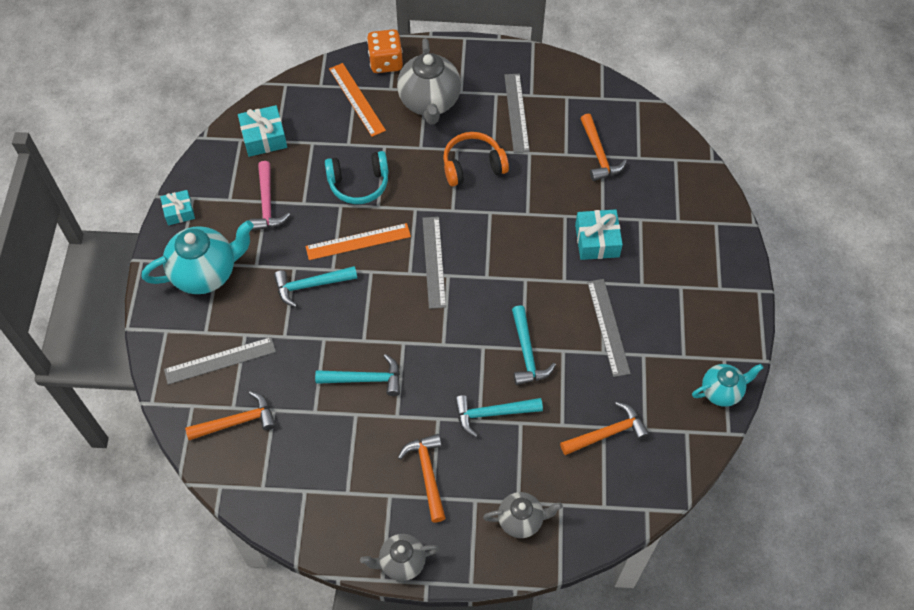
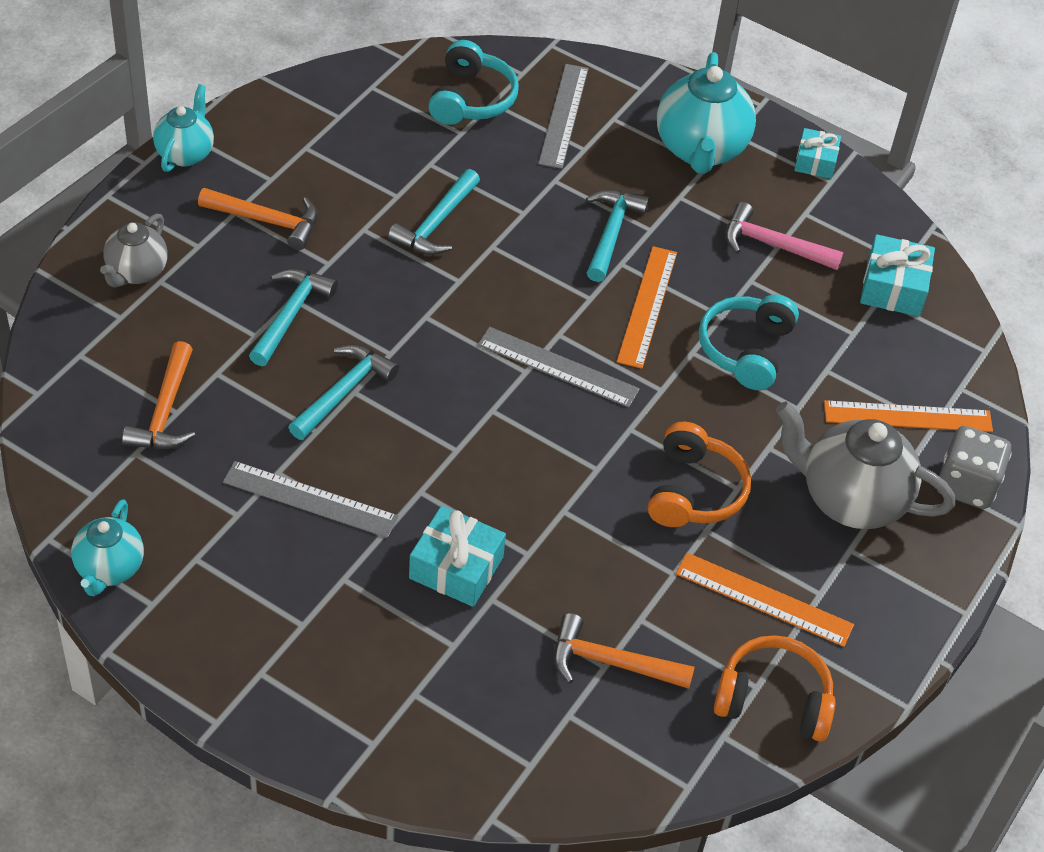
camera: 115 degrees right, 10 degrees down
(237, 421) = (471, 99): orange hammer -> turquoise headphones
(385, 62) = (966, 485): orange dice -> grey dice
(401, 562) = (185, 153): grey teapot -> turquoise teapot
(516, 112) = (764, 599): grey ruler -> orange ruler
(527, 353) = (343, 392): turquoise hammer -> turquoise hammer turned 105 degrees clockwise
(568, 88) = (773, 699): none -> orange headphones

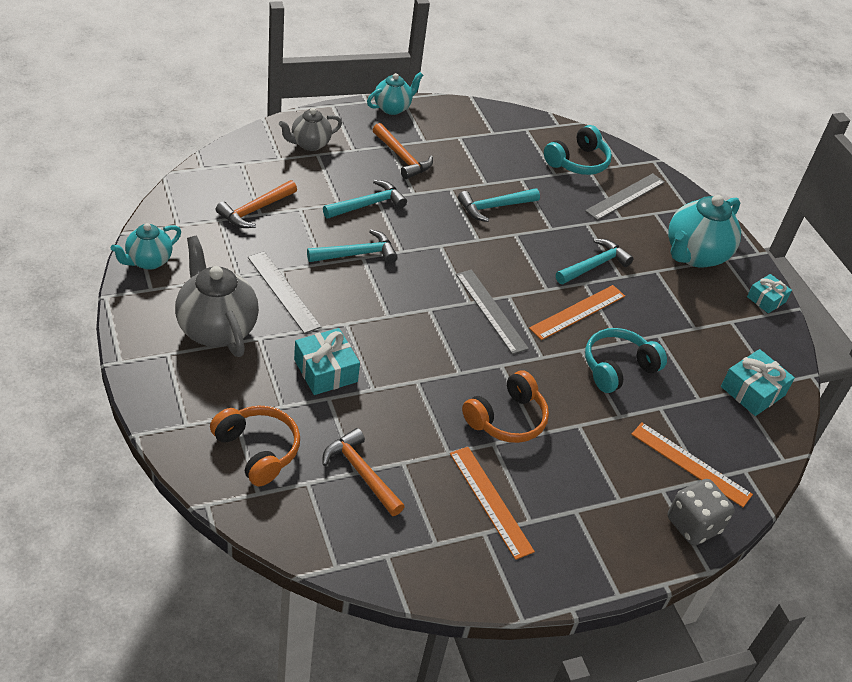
camera: 35 degrees right, 5 degrees down
(772, 245) = (692, 325): pink hammer -> none
(773, 699) = (439, 558): orange headphones -> orange headphones (257, 450)
(850, 499) = (604, 484): grey teapot -> grey teapot (216, 328)

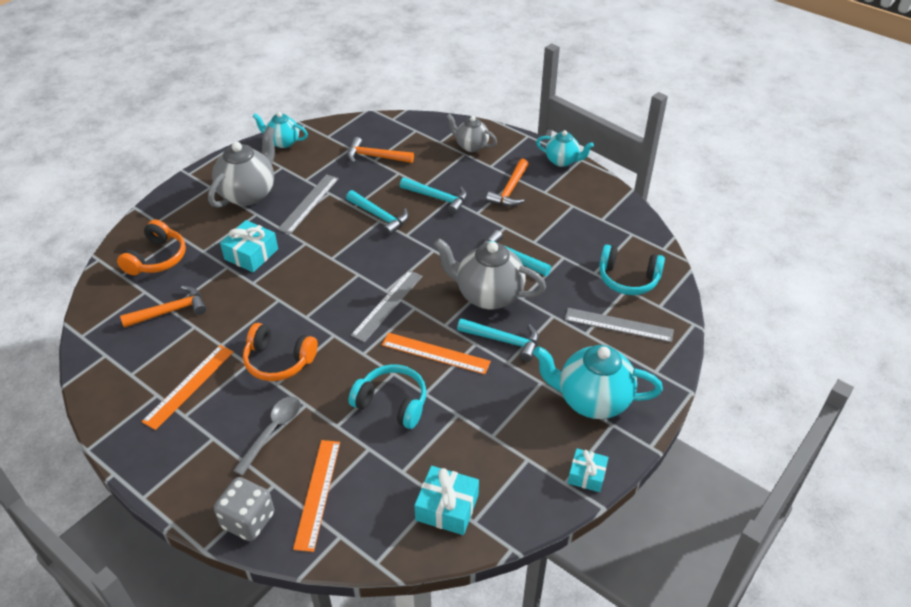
camera: 65 degrees right, 0 degrees up
(361, 473) = (170, 311): orange hammer -> orange hammer turned 45 degrees clockwise
(531, 245) = (488, 295): none -> grey teapot
(597, 463) = (273, 431): none -> grey spoon

